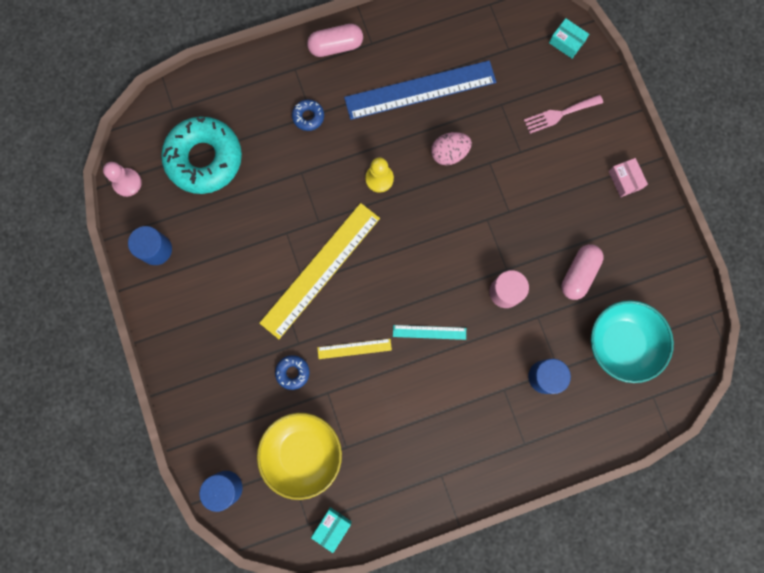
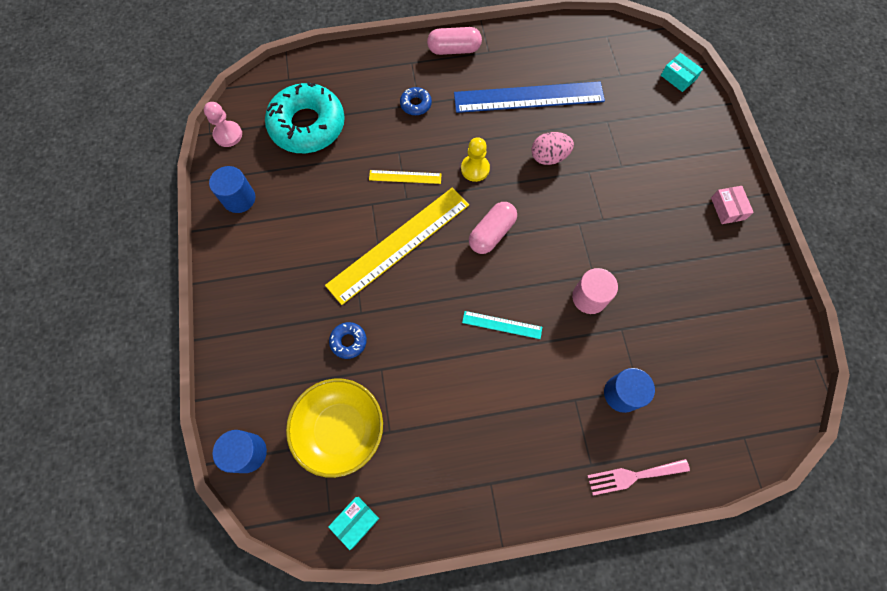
camera: 10 degrees right, 10 degrees down
(354, 348) = (419, 328): yellow ruler -> yellow ruler (405, 177)
(559, 114) = (665, 138): pink fork -> pink fork (633, 476)
(578, 274) = (670, 292): pink capsule -> pink capsule (491, 233)
(621, 343) = (712, 372): turquoise bowl -> none

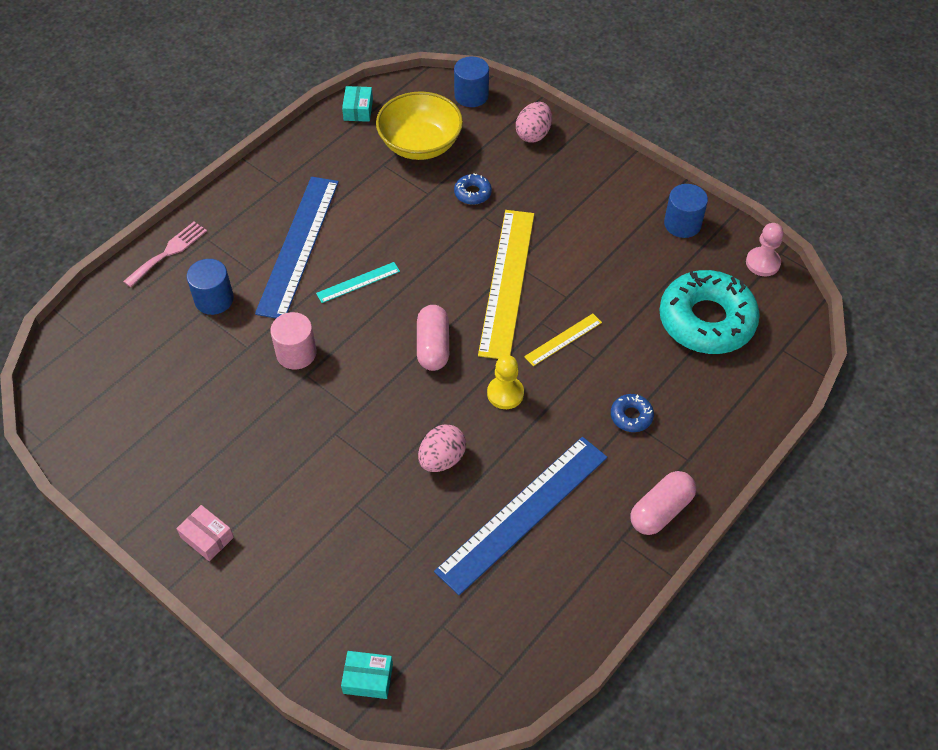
camera: 140 degrees right, 15 degrees down
(245, 363) = (533, 134): none -> pink egg
(521, 396) = (299, 246): none -> blue ruler

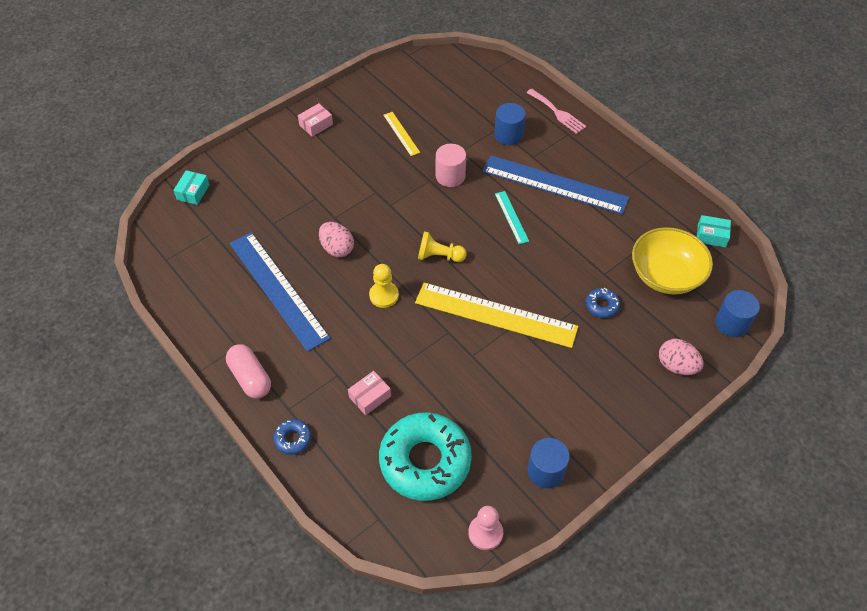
camera: 100 degrees right, 0 degrees up
(433, 346) = (439, 256): pink capsule -> yellow pawn
(563, 339) = (427, 344): yellow ruler -> yellow ruler (401, 133)
(631, 416) = (340, 377): blue donut -> blue donut (293, 439)
(647, 382) = (370, 397): none -> pink box

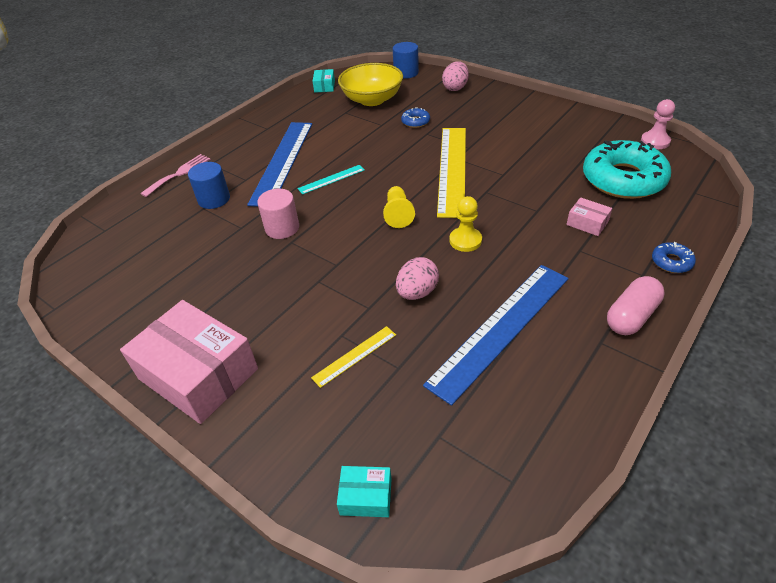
camera: 100 degrees left, 10 degrees down
(316, 125) = (198, 374): pink box -> pink box, size x2.32
(401, 133) = (214, 281): yellow ruler -> yellow ruler (355, 356)
(545, 471) = (582, 125): blue cylinder -> none

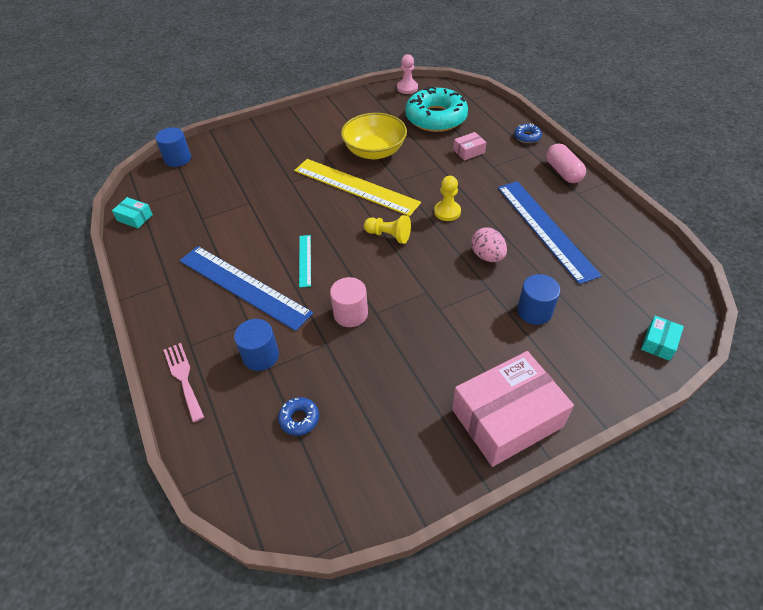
camera: 65 degrees left, 5 degrees up
(355, 356) = (534, 311): yellow ruler -> blue cylinder
(372, 99) = (200, 194): yellow bowl -> yellow bowl (374, 151)
(415, 122) = (266, 181): blue donut -> blue donut (299, 419)
(455, 88) = (238, 141): pink egg -> none

